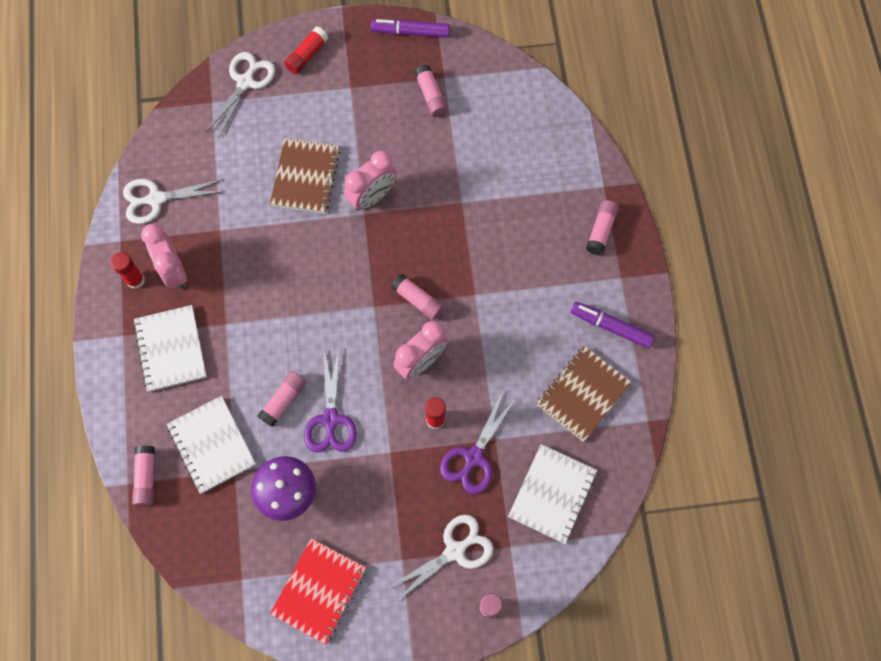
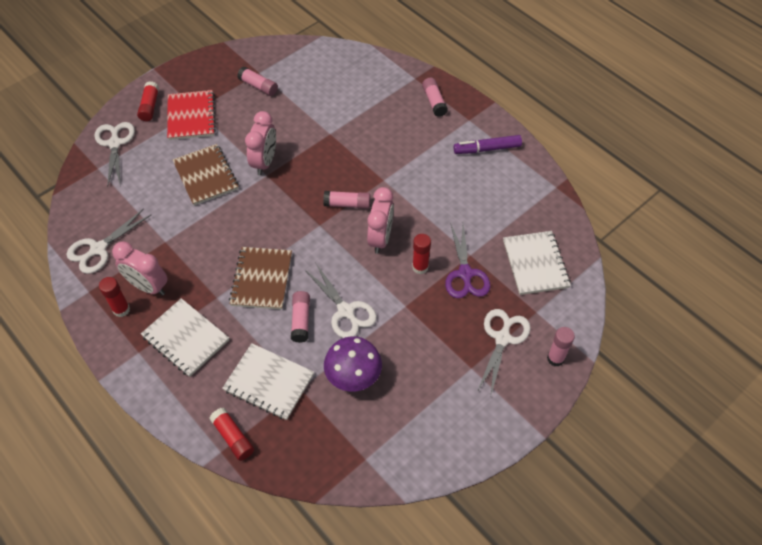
camera: 35 degrees left, 15 degrees down
(146, 477) = (233, 437): pink glue stick -> red glue stick
(319, 591) = (430, 427): red notebook -> red notebook (191, 116)
(330, 419) = (346, 311): purple scissors -> white scissors
(411, 32) = (215, 59): purple marker -> none
(582, 394) = (503, 195): brown notebook -> brown notebook (261, 279)

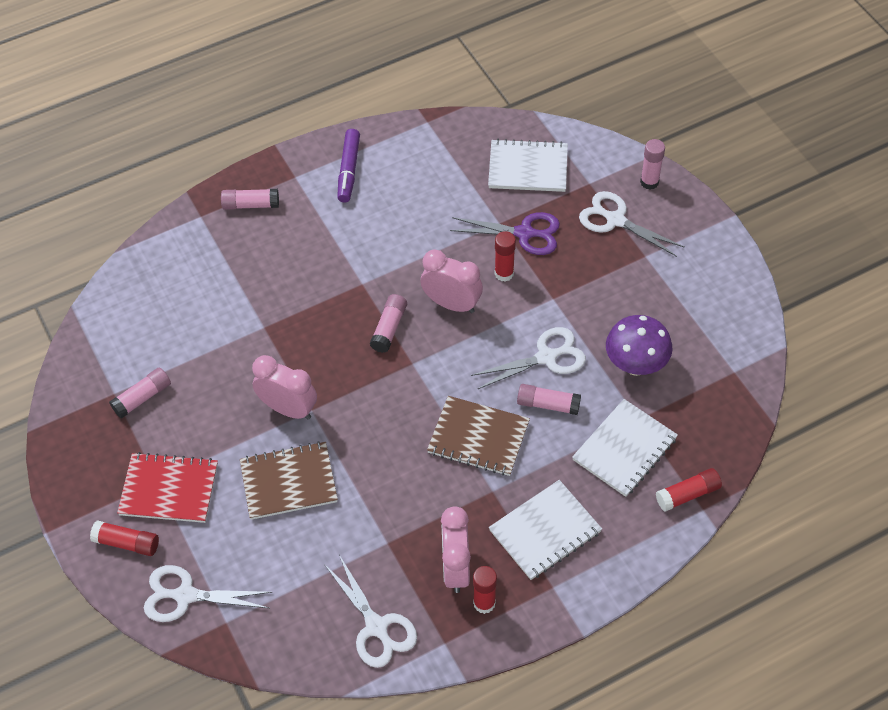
camera: 75 degrees left, 0 degrees up
(148, 286) = (456, 568): pink clock -> pink clock turned 135 degrees clockwise

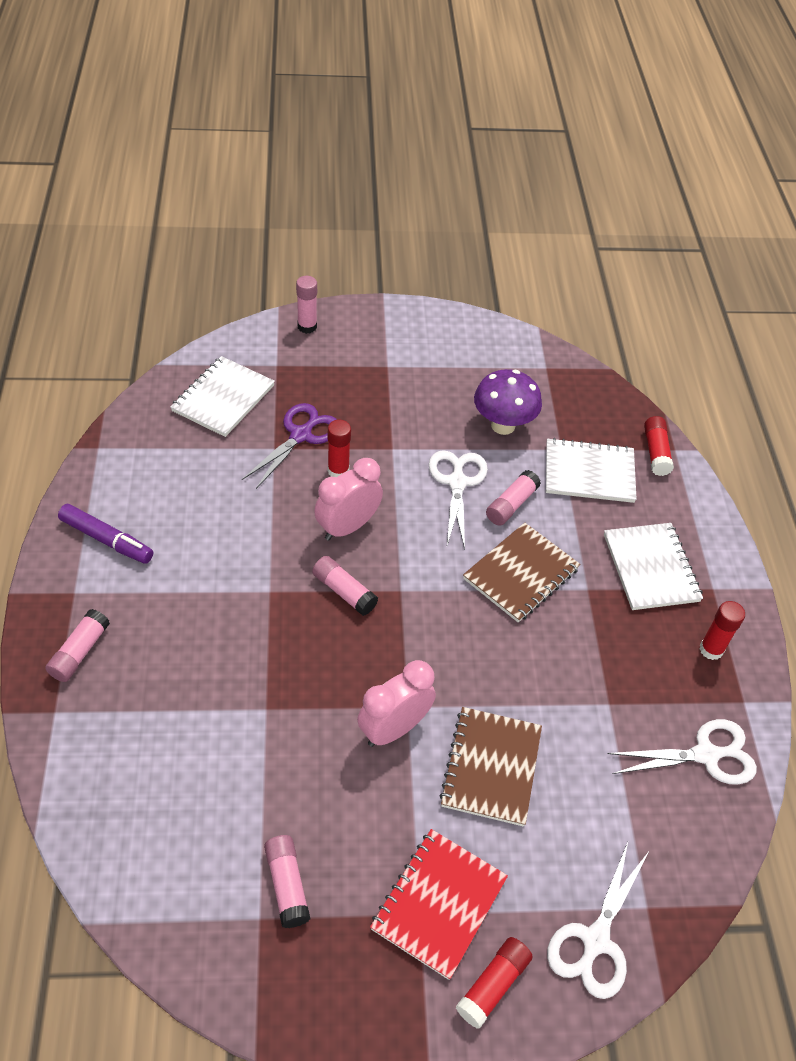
camera: 70 degrees left, 5 degrees down
(456, 568) = (663, 656): pink clock -> none
(615, 220) = (333, 367): white scissors -> none
(624, 449) = (589, 472): white notebook -> white notebook turned 60 degrees counterclockwise

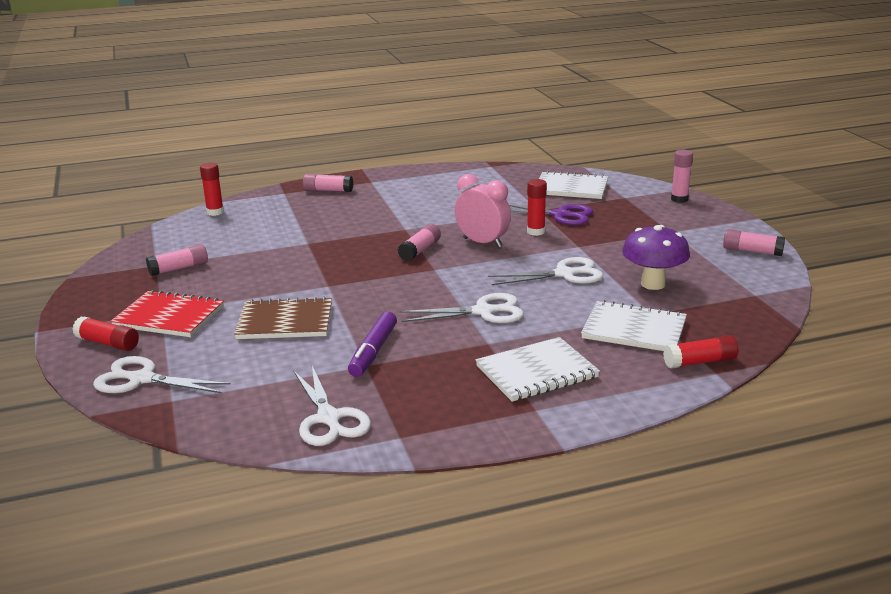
camera: 80 degrees right, 25 degrees down
(106, 539) = (417, 181): purple marker -> purple marker (373, 351)
(394, 728) = (307, 283): pink clock -> none
(511, 505) = (559, 299): pink glue stick -> pink glue stick (752, 251)
(521, 574) = (483, 312): brown notebook -> white scissors
(589, 472) = (634, 329): white notebook -> white notebook turned 60 degrees counterclockwise
(711, 649) = (454, 413): red glue stick -> red glue stick (215, 212)

